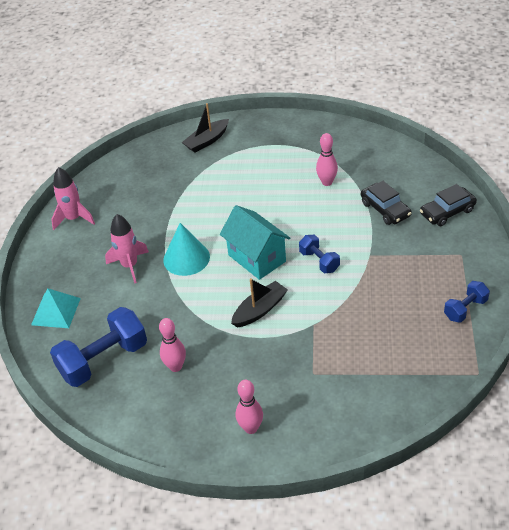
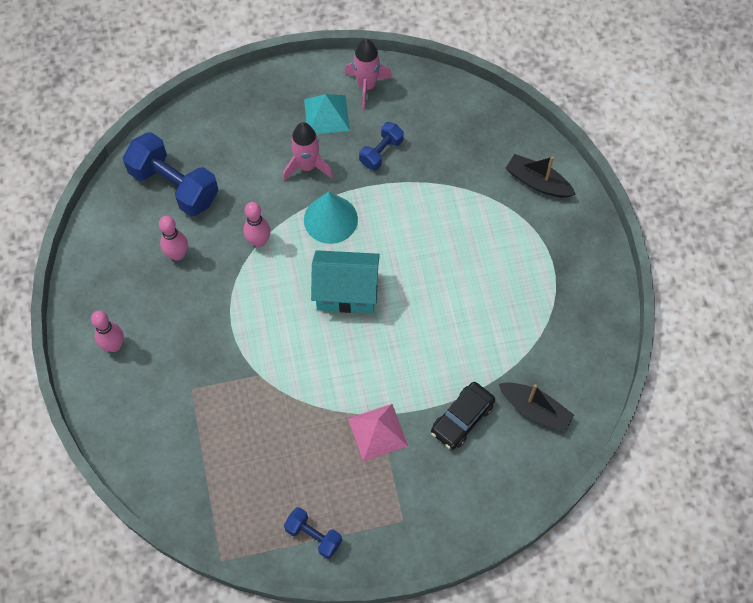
camera: 70 degrees right, 20 degrees up
(56, 311) = (229, 119): turquoise pyramid -> turquoise pyramid (326, 115)
(257, 258) = (346, 292): turquoise house -> turquoise house turned 60 degrees clockwise
(260, 310) = (269, 315): black boat -> black boat (535, 410)
(319, 261) = (356, 360): blue dumbbell -> blue dumbbell (381, 152)
(327, 182) = (495, 340): pink bowling pin -> pink bowling pin (259, 241)
(384, 257) = (377, 432): none -> pink pyramid
(447, 212) = (475, 494): black car -> none

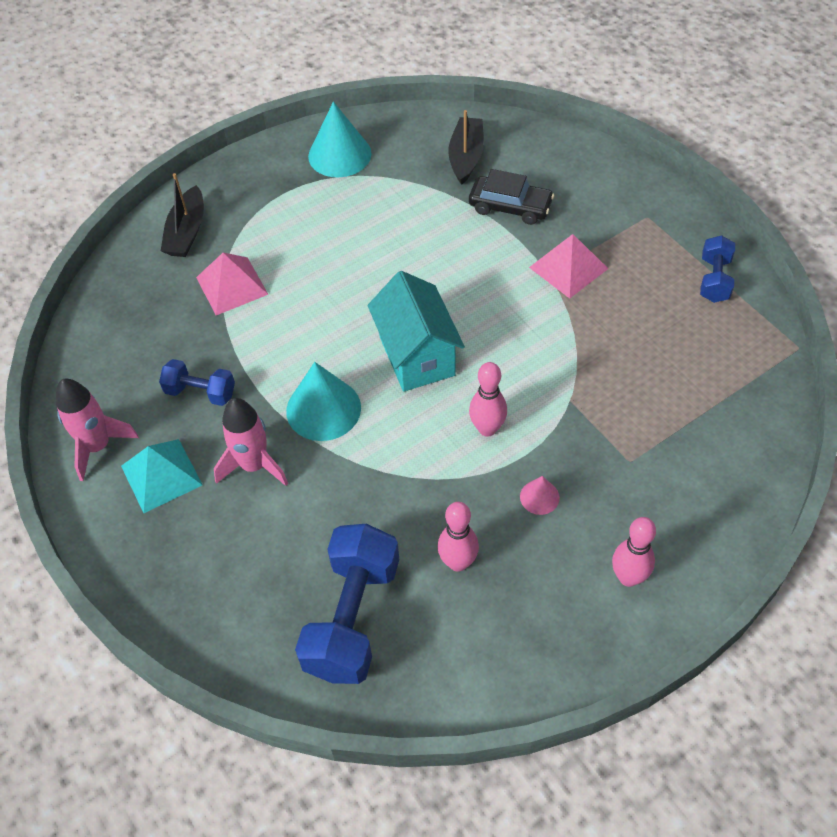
camera: 110 degrees left, 10 degrees down
(196, 320) = (539, 497): none -> pink cone
(259, 241) = (391, 474): pink bowling pin -> pink bowling pin (487, 429)
(469, 196) = (232, 286): none -> pink pyramid
(579, 314) = (339, 154): none -> turquoise cone

